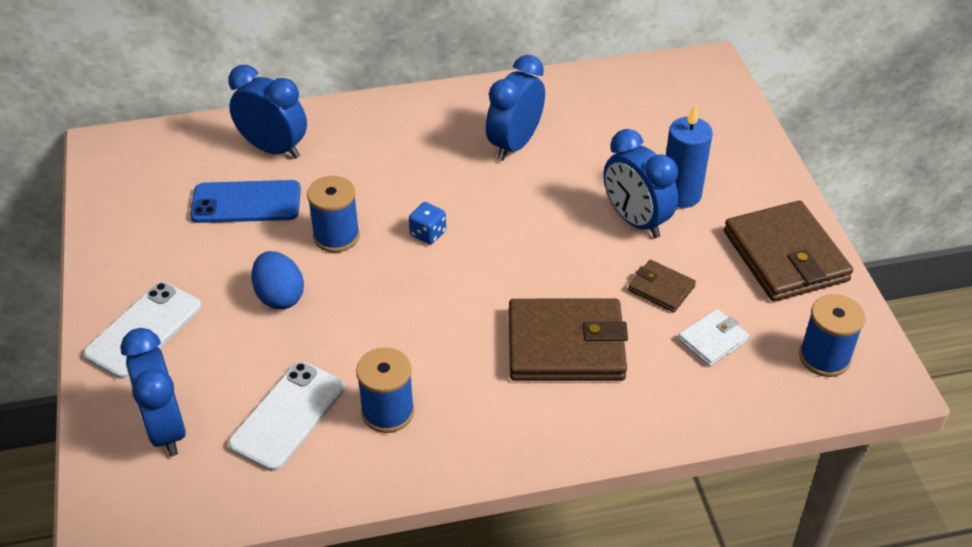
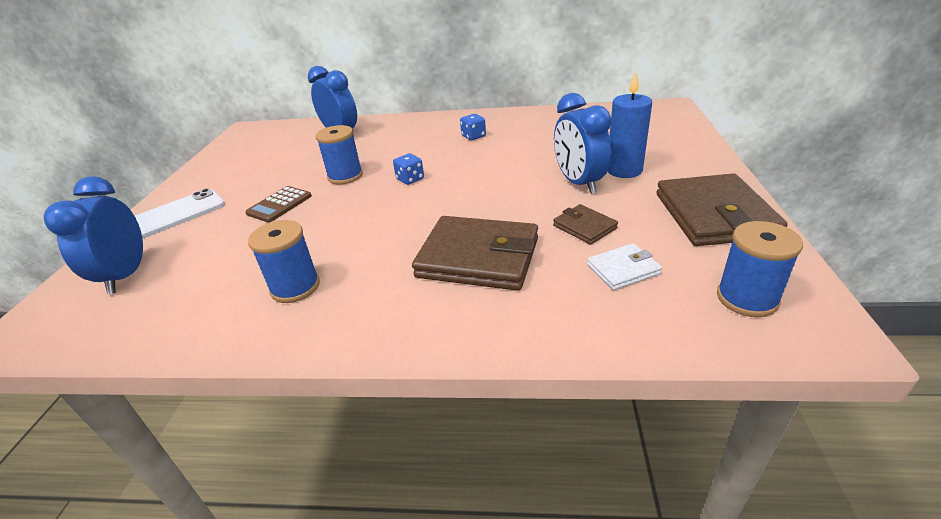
camera: 20 degrees right, 10 degrees down
(246, 202) = (302, 156): blue phone -> none
(279, 296) = (279, 205): blue egg -> brown calculator
(288, 416) = (218, 279): white phone -> none
(473, 142) = (473, 136): none -> blue dice
(514, 144) = (503, 138): blue clock -> none

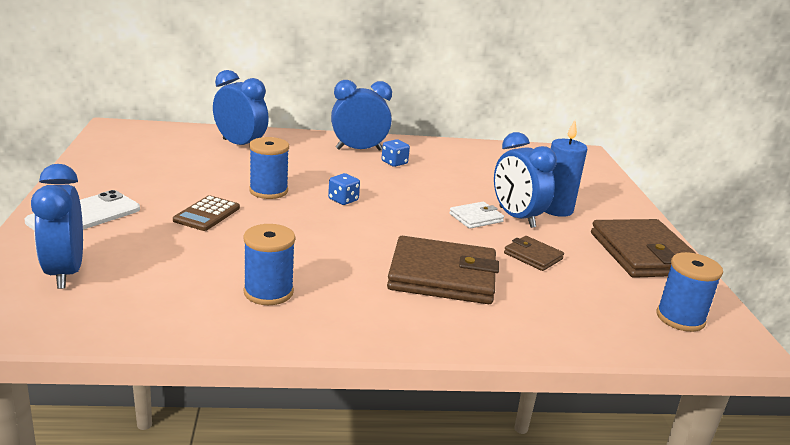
camera: 15 degrees left, 10 degrees down
(445, 127) = (359, 149): none -> blue clock
(623, 269) = (576, 292): white wallet -> white wallet (476, 218)

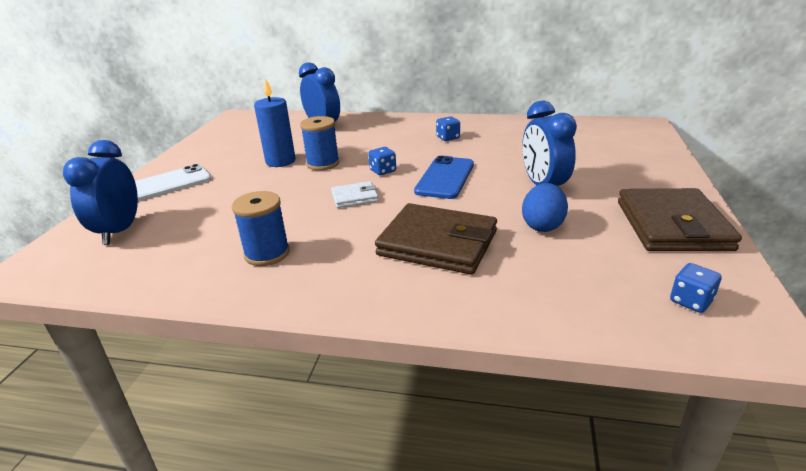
camera: 20 degrees right, 5 degrees up
(207, 214) = (260, 183): brown calculator -> none
(359, 149) = (422, 127): blue clock -> none
(415, 208) = (445, 178): none -> blue phone
(476, 218) = (501, 187): white wallet -> white wallet (354, 197)
(533, 256) = (543, 225): brown wallet -> blue egg
(556, 209) = (589, 179): blue candle -> blue candle (280, 161)
(680, 318) = (691, 301): blue spool -> blue dice

